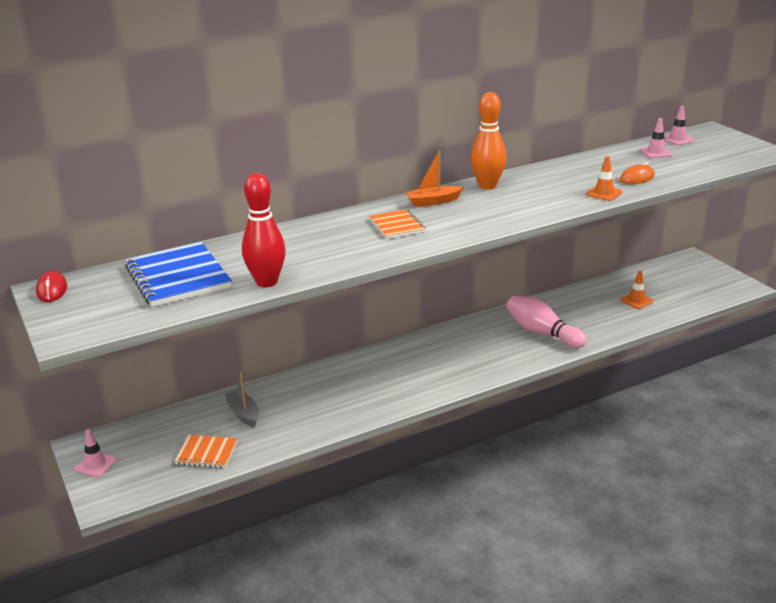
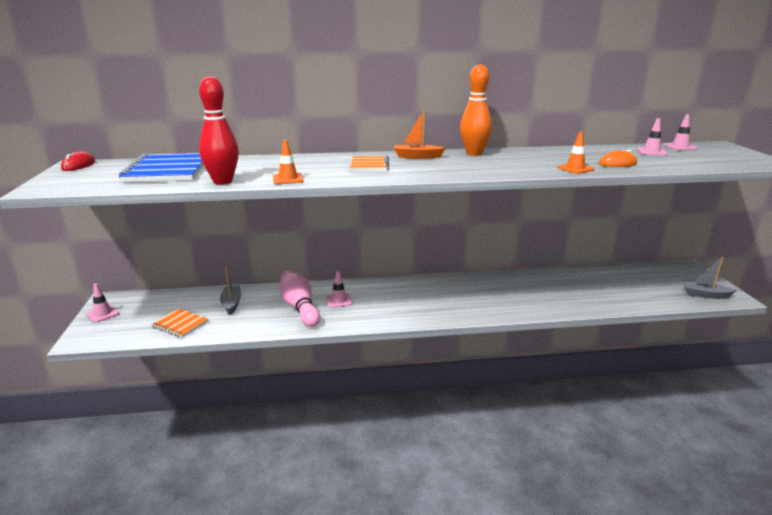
camera: 20 degrees right, 5 degrees down
(364, 380) = (339, 300): none -> pink traffic cone
(542, 333) = (512, 296): pink bowling pin -> pink bowling pin (299, 308)
(636, 301) = (615, 289): orange traffic cone -> orange traffic cone (288, 179)
(720, 289) = (705, 295): none -> grey boat

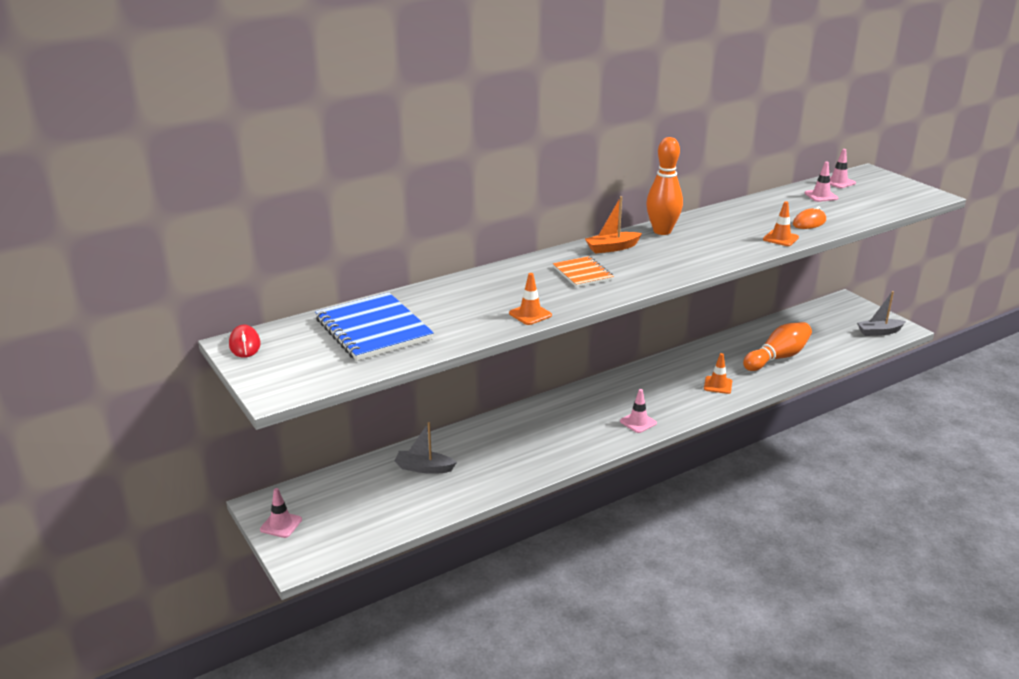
camera: 25 degrees left, 5 degrees up
(180, 324) = (395, 509): orange notebook -> none
(222, 181) = (467, 334): red bowling pin -> none
(231, 304) = (424, 468): grey boat -> grey boat turned 45 degrees counterclockwise
(299, 308) = (508, 452): pink bowling pin -> none
(339, 300) = (541, 431): pink traffic cone -> pink traffic cone (638, 422)
(513, 302) = (718, 385): none -> orange traffic cone
(586, 294) = (777, 357): none -> orange bowling pin

